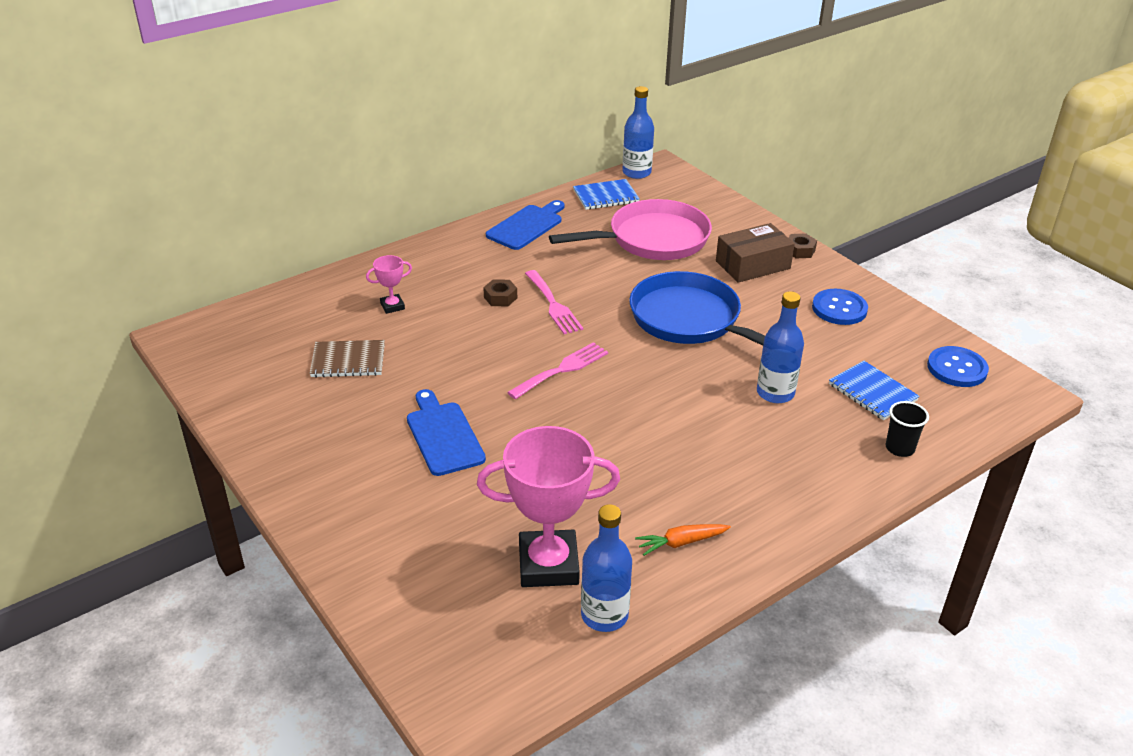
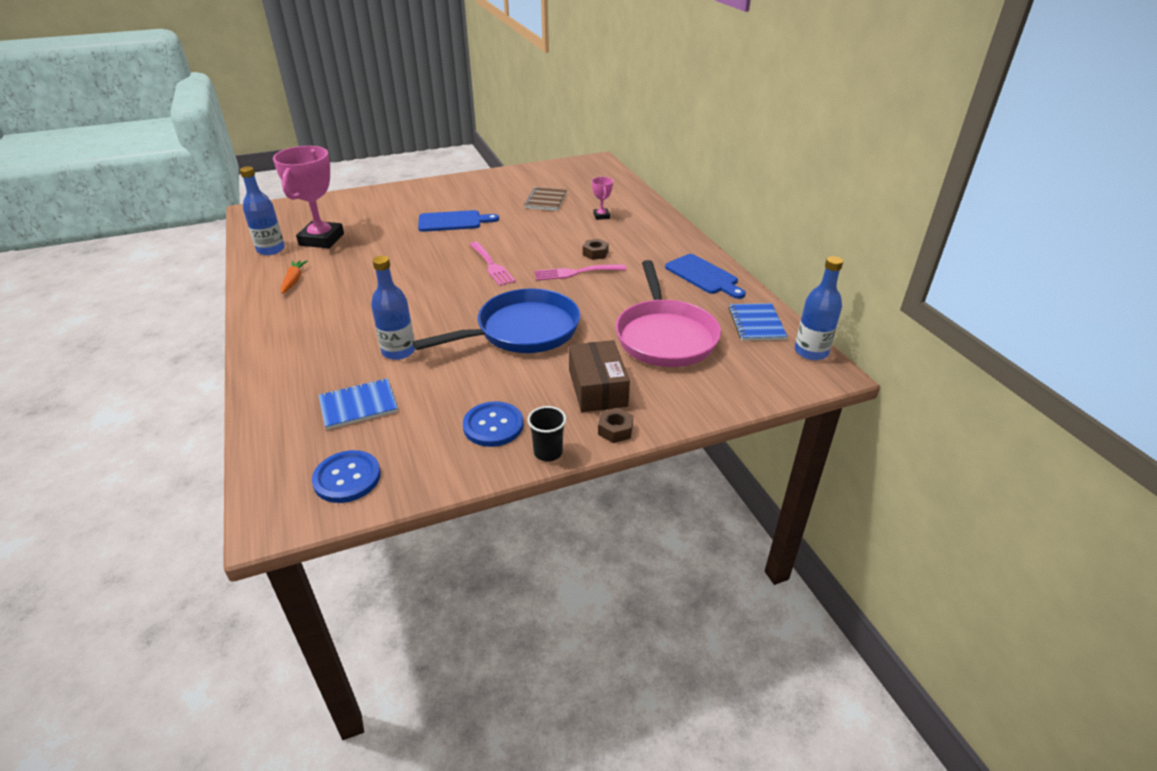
camera: 105 degrees right, 0 degrees up
(899, 448) = (283, 397): black cup -> black cup (548, 452)

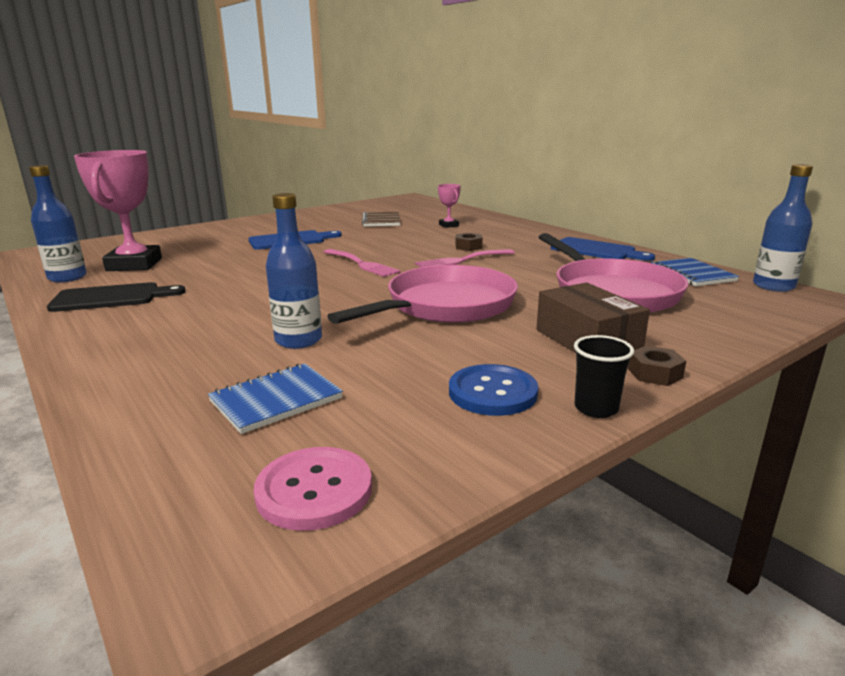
camera: 15 degrees left, 15 degrees down
(294, 280) = (111, 298): orange carrot -> black cutting board
(347, 478) = (314, 490): blue button -> pink button
(522, 331) = (445, 306): blue pan -> pink pan

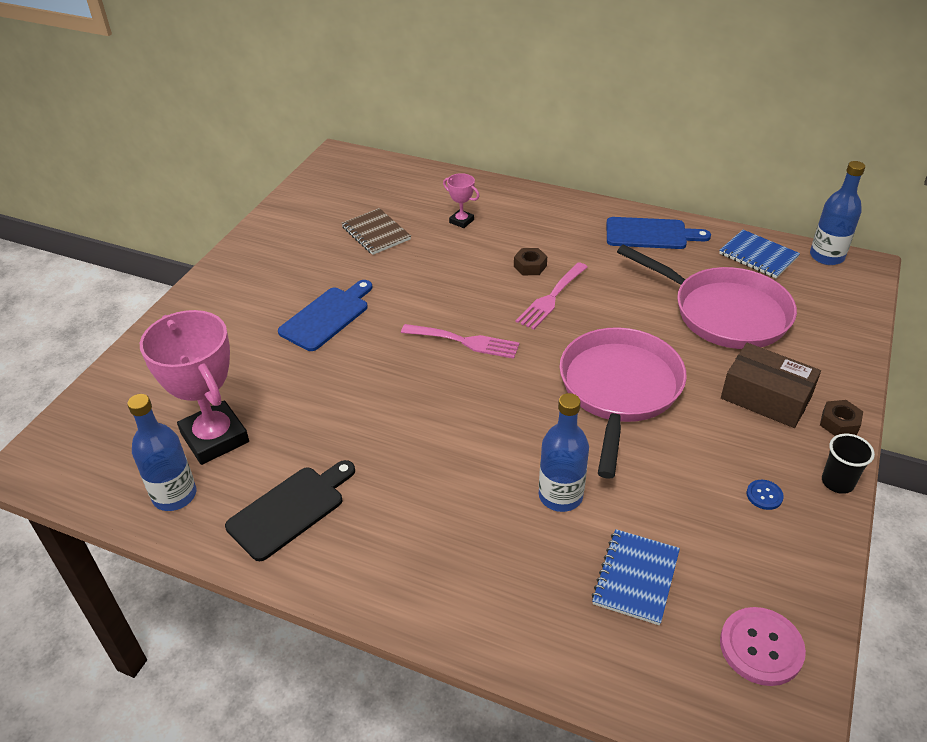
camera: 30 degrees left, 20 degrees up
(492, 392) = (764, 495): blue button -> blue button, size x0.50

